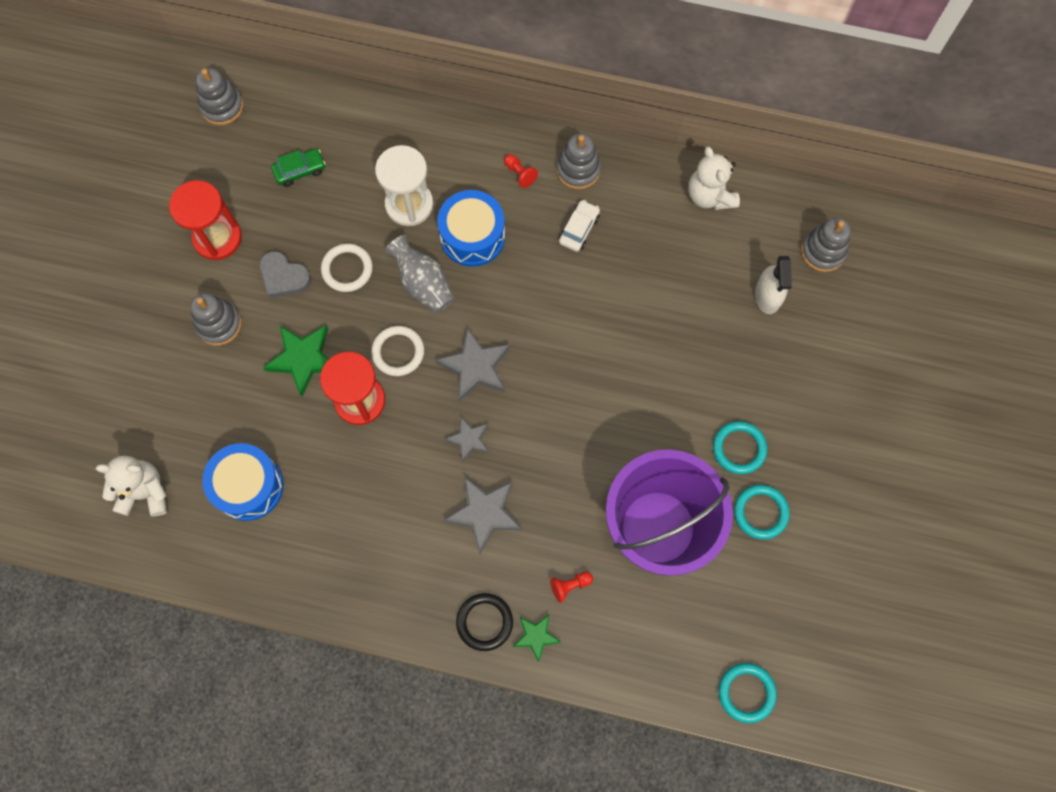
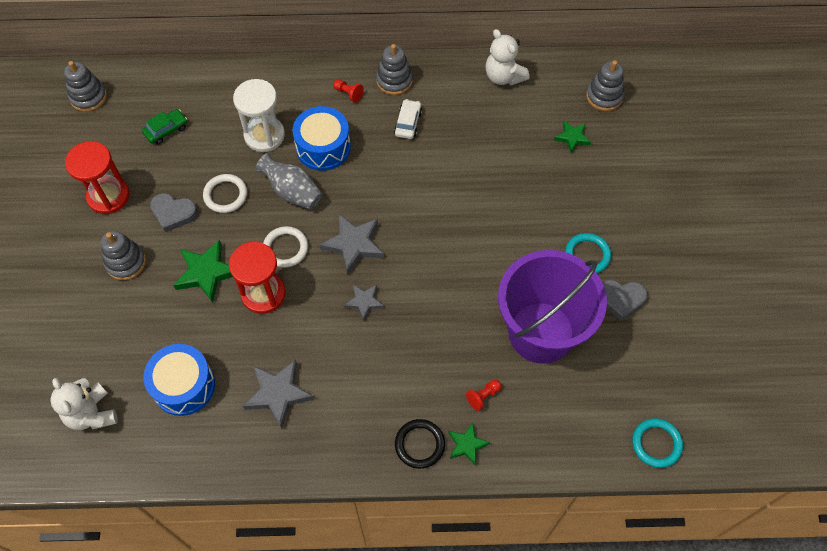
camera: 15 degrees left, 10 degrees down
(145, 492) = (92, 414): white teddy bear -> white teddy bear turned 105 degrees counterclockwise
(484, 513) = (394, 357): grey star -> grey star (278, 393)
(760, 512) = (620, 299): turquoise ring -> grey heart
(767, 296) = (572, 137): white spray bottle -> green star

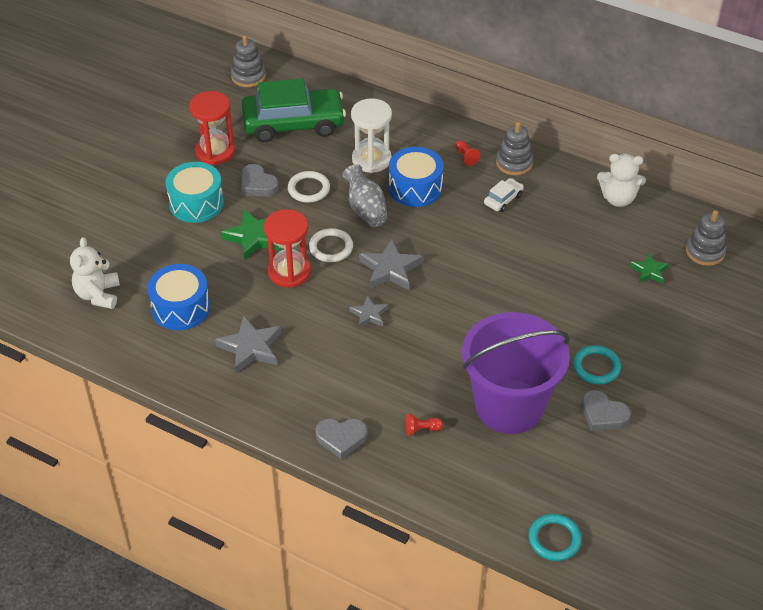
camera: 30 degrees right, 15 degrees down
(126, 262) = (196, 203): grey stacking toy -> turquoise drum
(166, 130) = (293, 124): green car -> green car, size x2.43
(419, 444) = (341, 438): black ring -> grey heart
(467, 445) = (381, 458): green star -> none
(503, 76) = (618, 198): white teddy bear -> white teddy bear turned 75 degrees counterclockwise

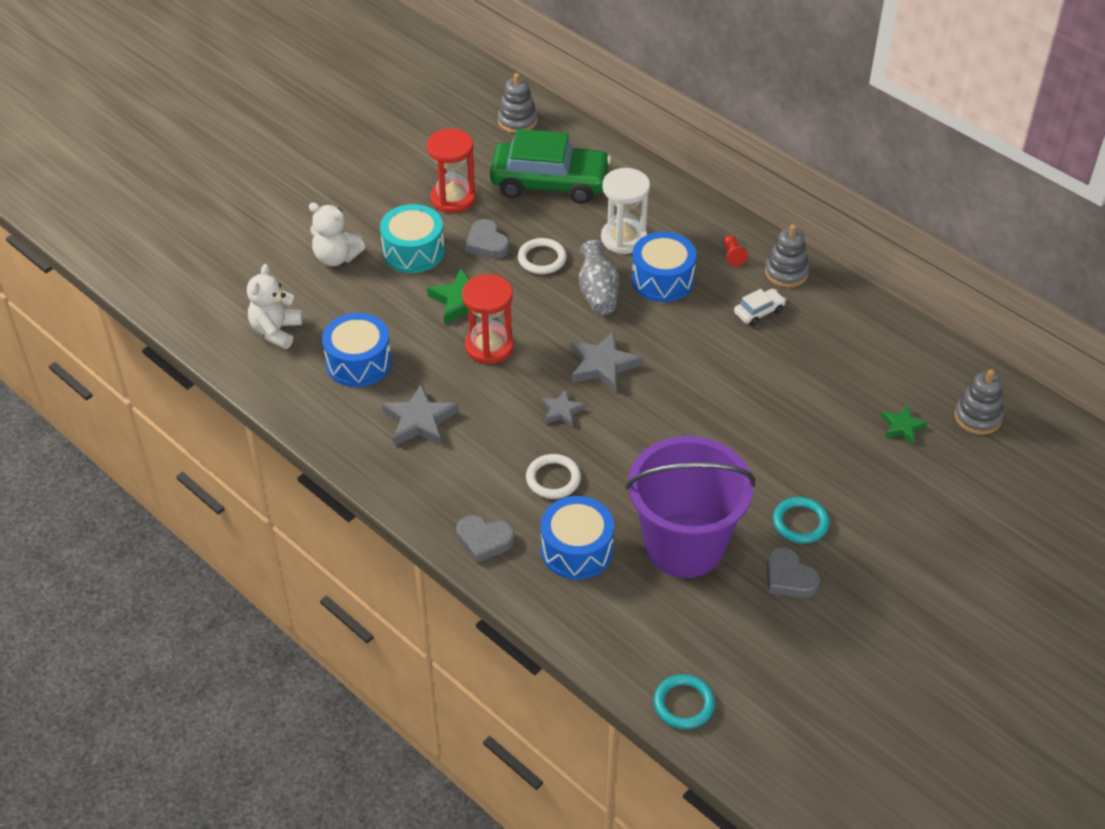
camera: 15 degrees right, 0 degrees up
(331, 247) = (544, 328): white ring -> white ring (553, 479)
(422, 429) = (576, 550): red pawn -> blue drum
(618, 198) = (895, 336): white teddy bear -> white teddy bear (336, 257)

